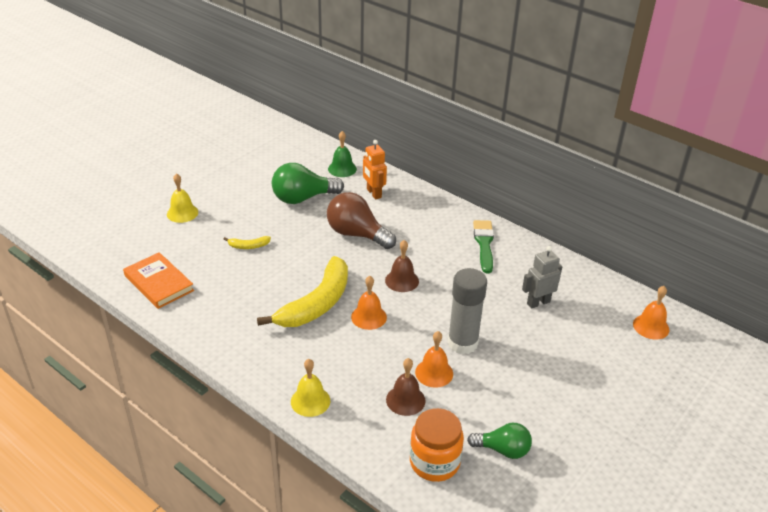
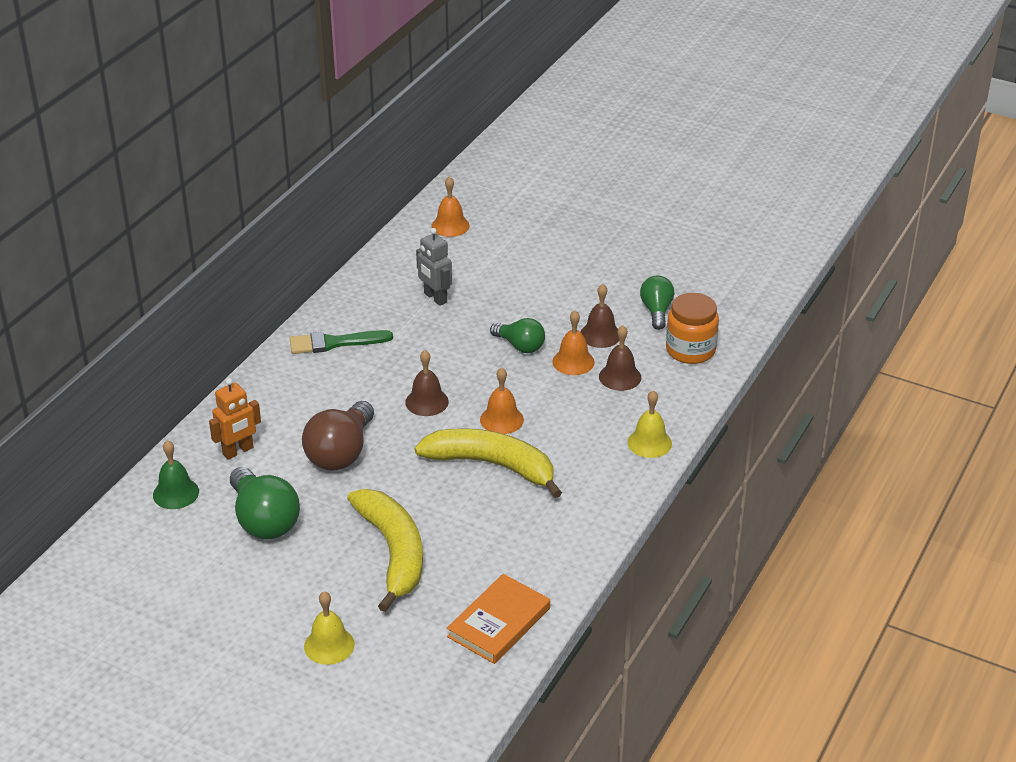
camera: 100 degrees left, 0 degrees up
(248, 246) = (393, 552): yellow banana -> yellow banana, size x2.43
(462, 343) = (520, 346): grey glue stick -> green light bulb
(470, 399) = (600, 335): none -> brown bell

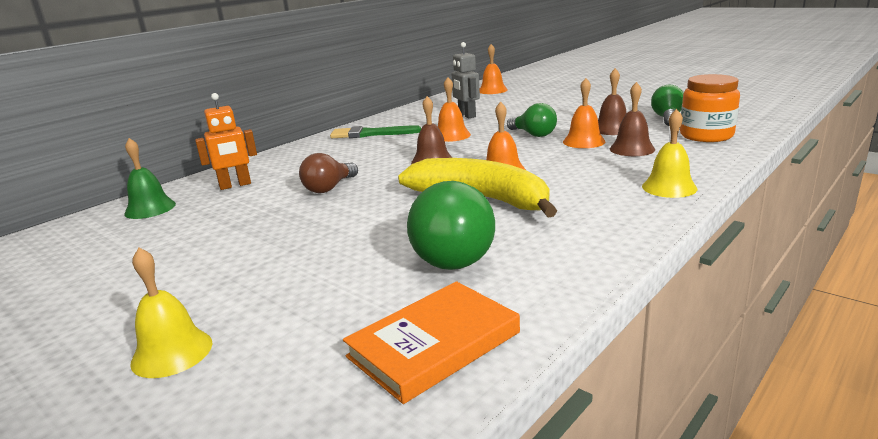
camera: 15 degrees right, 15 degrees down
(264, 520) = (212, 229): green light bulb -> green light bulb (447, 254)
(341, 453) = (329, 188): brown light bulb -> brown light bulb, size x0.62
(393, 552) = (331, 260): yellow banana -> none
(431, 347) = (451, 135): none -> orange bell

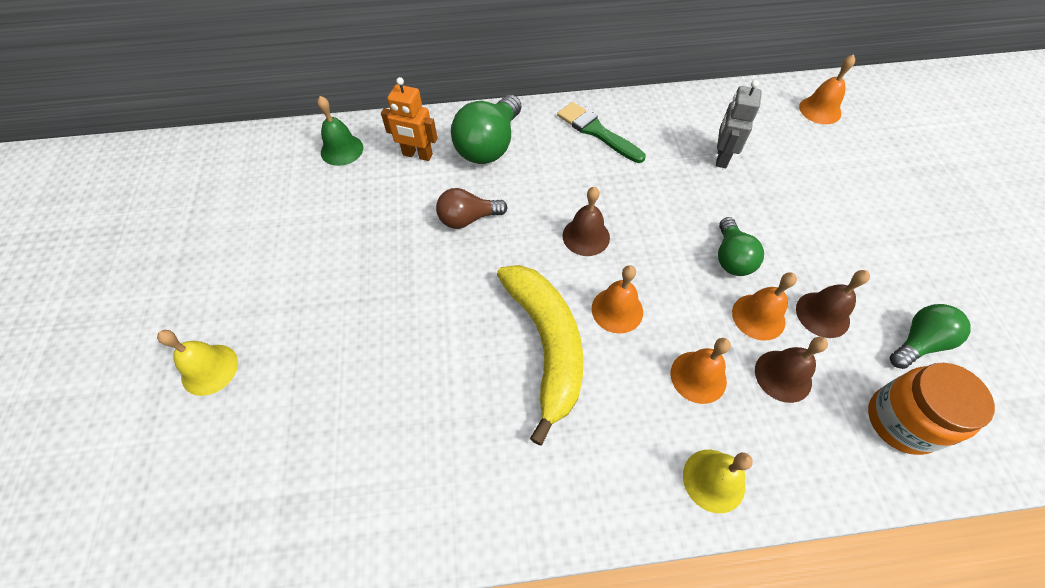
camera: 40 degrees right, 35 degrees up
(434, 345) = (317, 509): orange book -> none
(447, 254) = (434, 408): green light bulb -> green light bulb (489, 145)
(451, 135) = (657, 194): orange bell -> orange bell (698, 377)

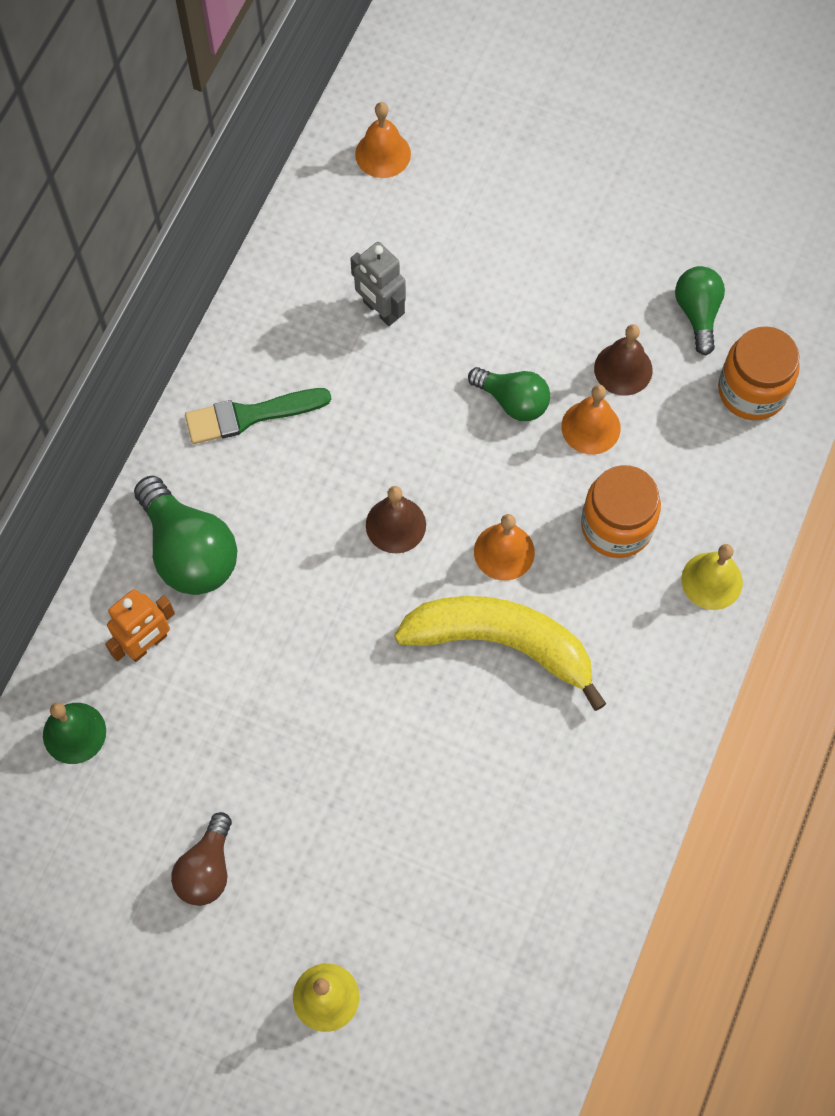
camera: 60 degrees left, 10 degrees up
(468, 219) = (290, 636): brown light bulb -> brown light bulb (207, 869)
(698, 377) = (616, 526): orange bell -> orange jar
(783, 376) = (659, 452): brown bell -> none

